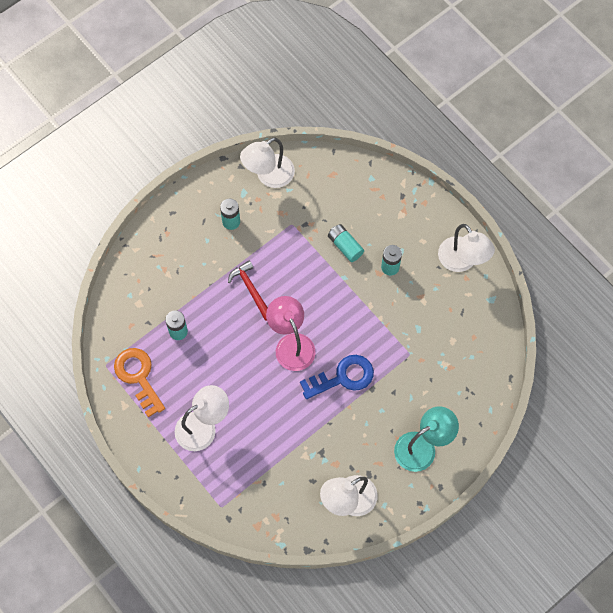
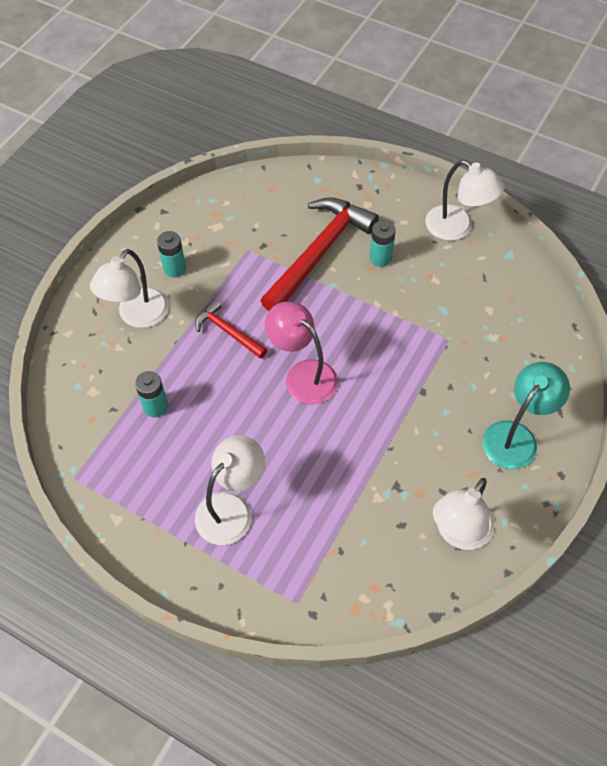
camera: 20 degrees left, 10 degrees down
(138, 377) = (123, 477): orange key -> none
(268, 176) = (200, 211): white lamp -> white lamp (137, 316)
(342, 377) = (381, 391): blue key -> none
(345, 246) = (319, 253): turquoise battery -> red hammer

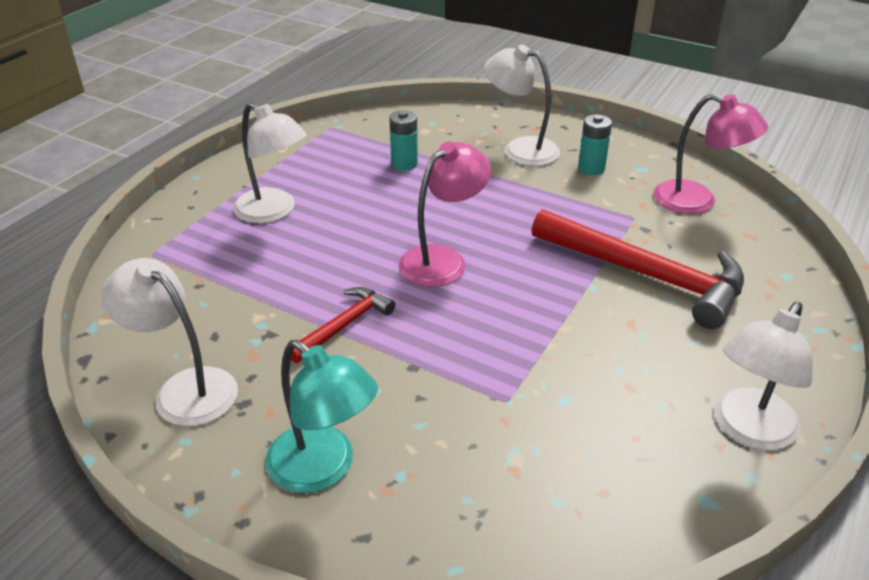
camera: 90 degrees right, 20 degrees down
(227, 209) = (697, 201): none -> pink lamp
(228, 331) = (504, 205): red hammer -> red hammer (344, 325)
(380, 258) = (653, 334): turquoise battery -> none

